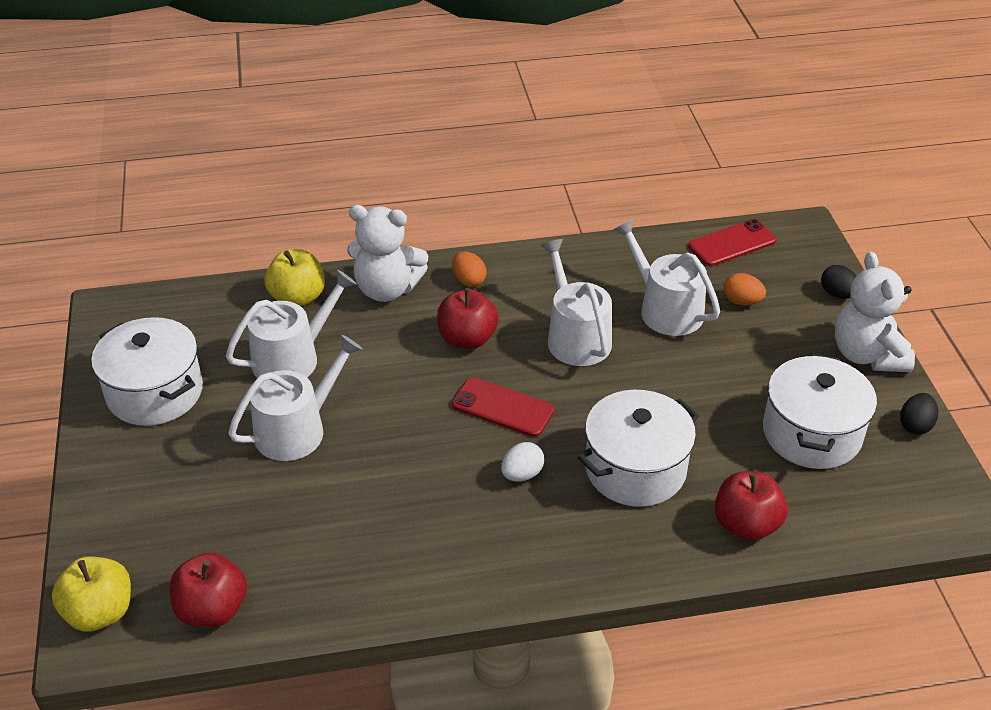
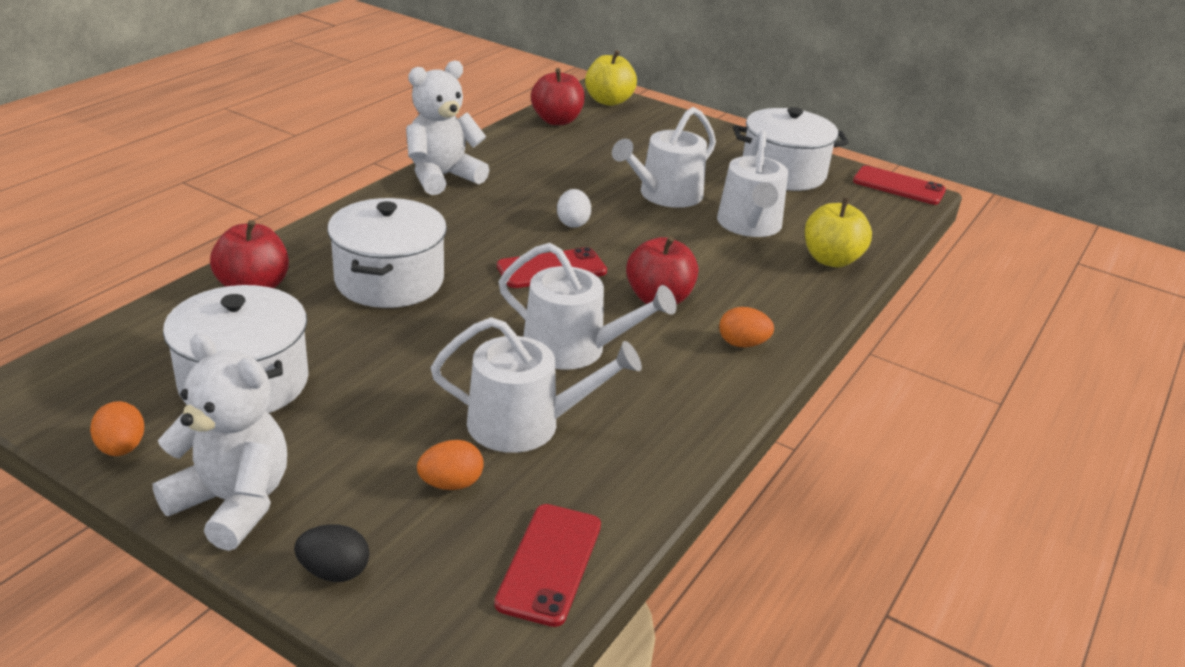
camera: 130 degrees right, 10 degrees down
(103, 322) = (898, 186): none -> red phone
(297, 429) = (665, 195): white watering can -> white watering can turned 45 degrees clockwise
(387, 289) = (787, 300): white teddy bear -> white teddy bear (442, 177)
(522, 474) = (474, 239): white egg -> white egg (572, 223)
(915, 425) = (121, 448): black egg -> orange egg

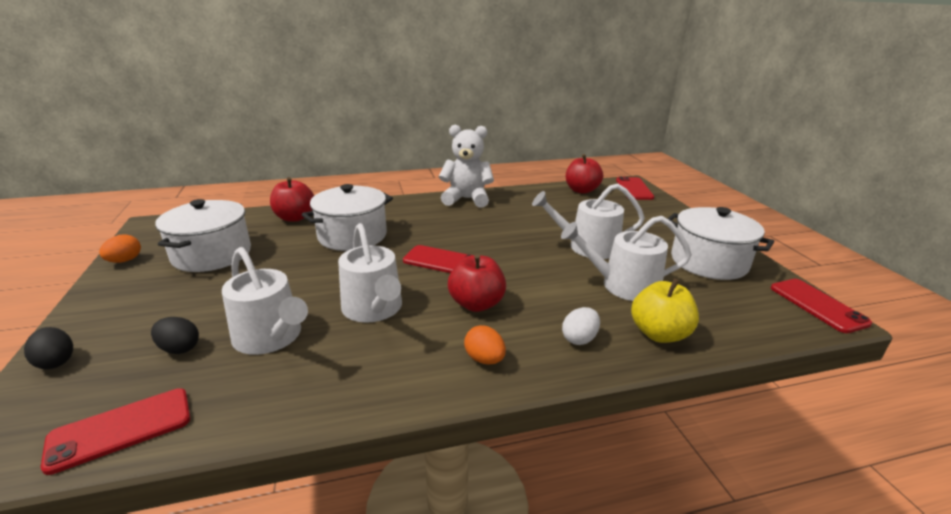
camera: 45 degrees right, 5 degrees down
(233, 503) = (101, 304): white teddy bear -> none
(451, 484) = (179, 348): orange egg -> black egg
(572, 223) = (498, 242): white egg -> white egg (579, 339)
(608, 101) = (634, 189): yellow apple -> red phone
(749, 225) = (623, 285): white watering can -> white watering can turned 45 degrees clockwise

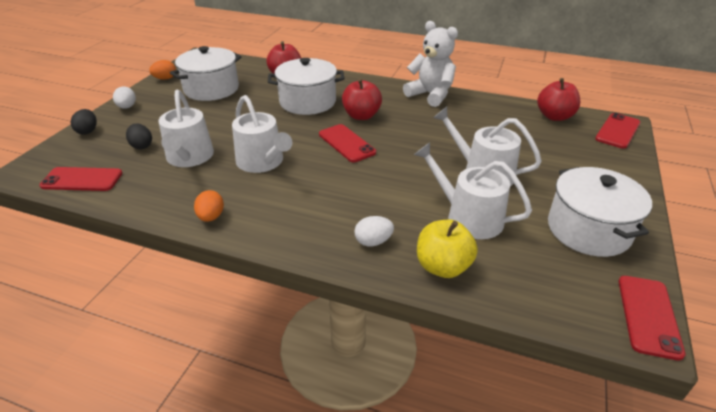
camera: 35 degrees right, 10 degrees up
(97, 310) = (127, 107): none -> white egg
(374, 309) = (263, 162): white watering can -> white watering can turned 45 degrees counterclockwise
(476, 304) = (332, 185): red apple -> red apple (361, 116)
(484, 359) = (290, 225): orange egg -> orange egg (211, 217)

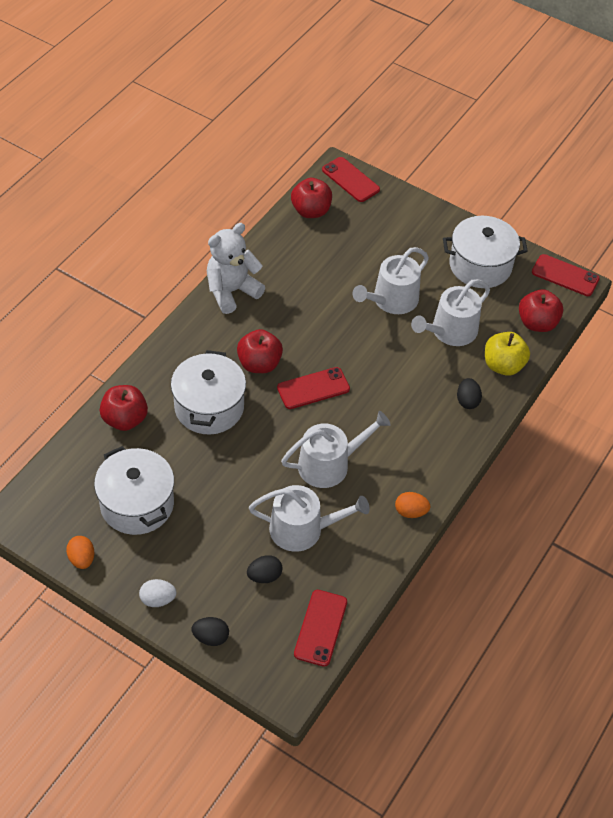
camera: 80 degrees left, 15 degrees up
(373, 241) = (467, 401): white egg -> black egg
(535, 293) = (537, 323): none -> red apple

